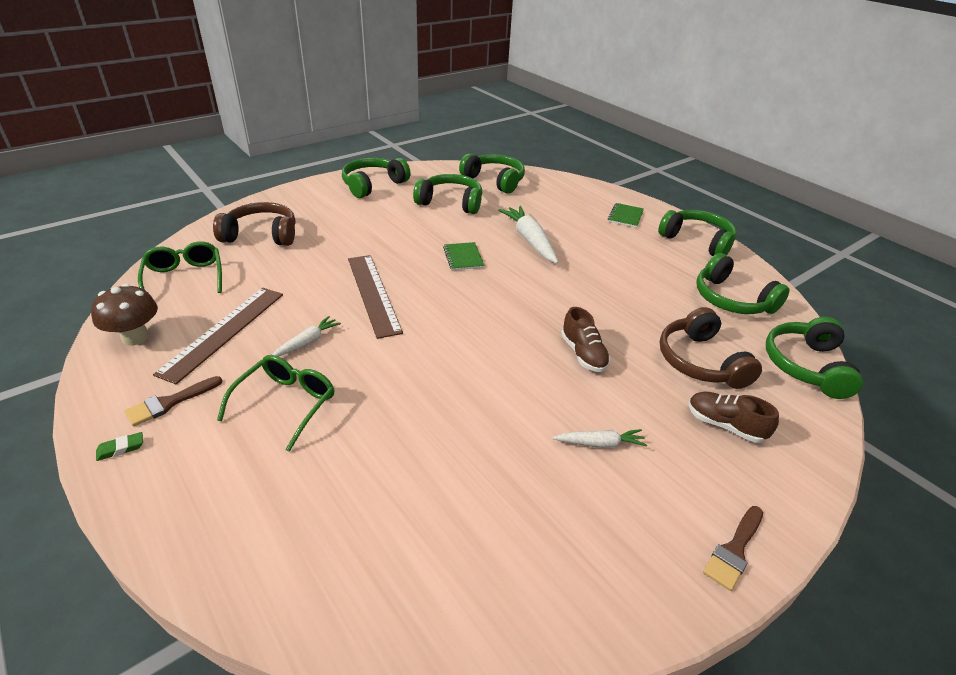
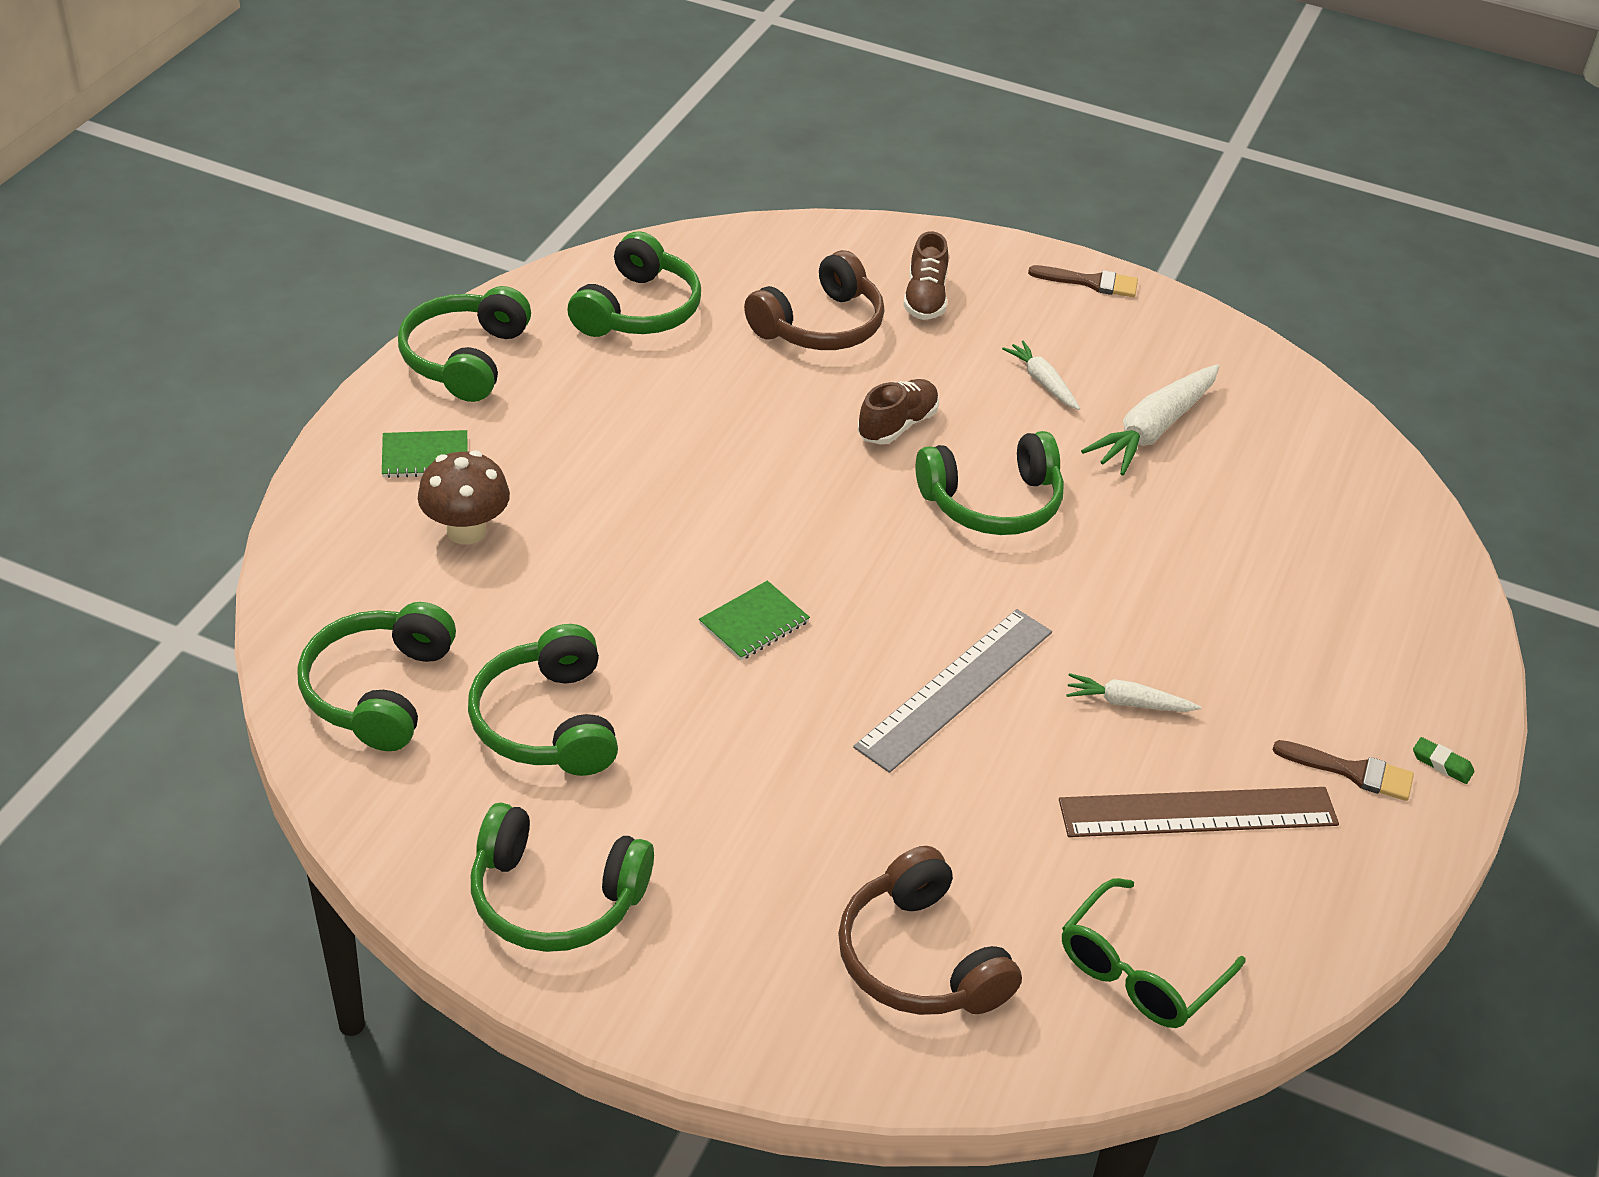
camera: 120 degrees left, 5 degrees up
(135, 337) = (1307, 911): brown mushroom -> brown mushroom (466, 531)
(286, 403) = (1241, 658): green glasses -> none
(373, 294) = (955, 688): brown ruler -> grey ruler
(530, 240) = (623, 557): white carrot -> white carrot (1153, 430)
(806, 366) = (752, 244): green headphones -> green headphones (992, 503)

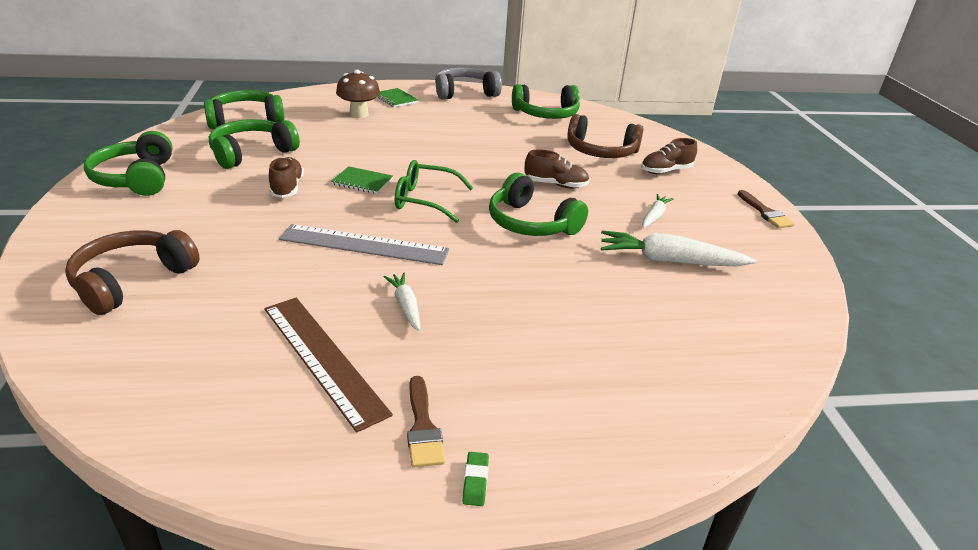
camera: 60 degrees right, 10 degrees down
(465, 359) = (464, 93): green headphones -> grey headphones
(720, 716) = (287, 188): none -> brown shoe
(1139, 972) = (152, 366): green glasses -> green glasses (424, 200)

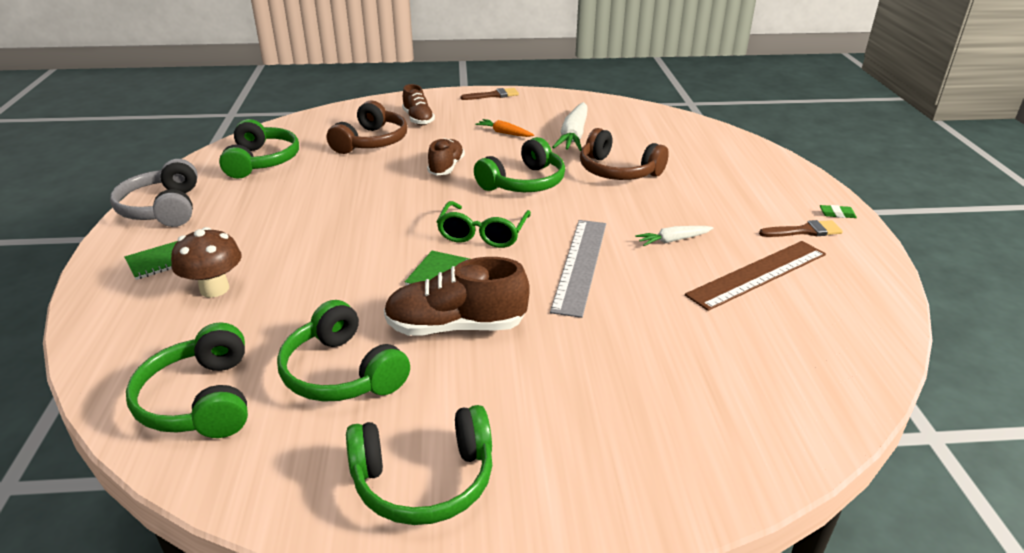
camera: 85 degrees left, 0 degrees up
(132, 281) = (693, 409): brown headphones -> brown headphones (618, 171)
(287, 188) = (456, 327): brown shoe -> brown shoe, size x1.58
(654, 216) = (504, 133): white carrot -> orange carrot

